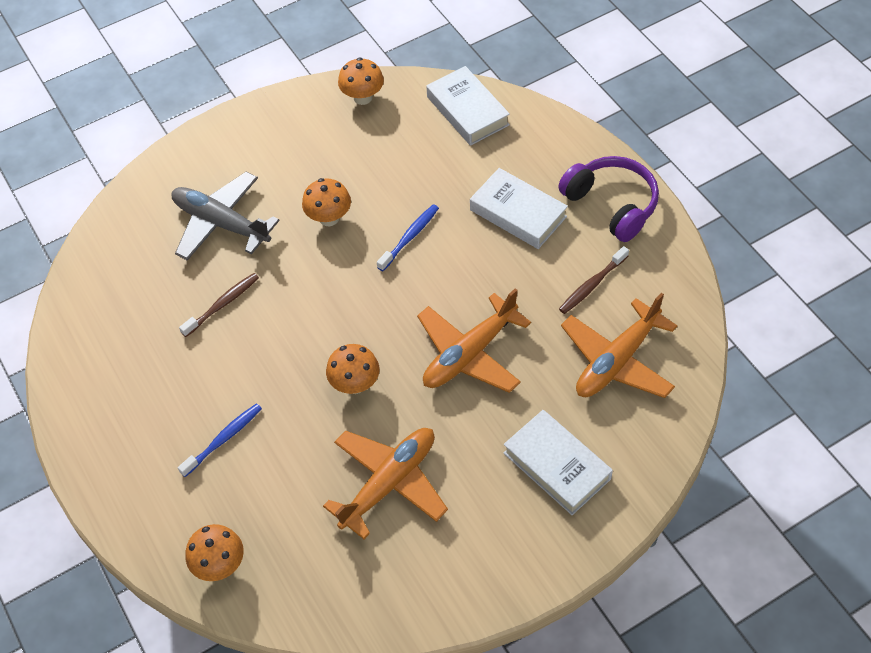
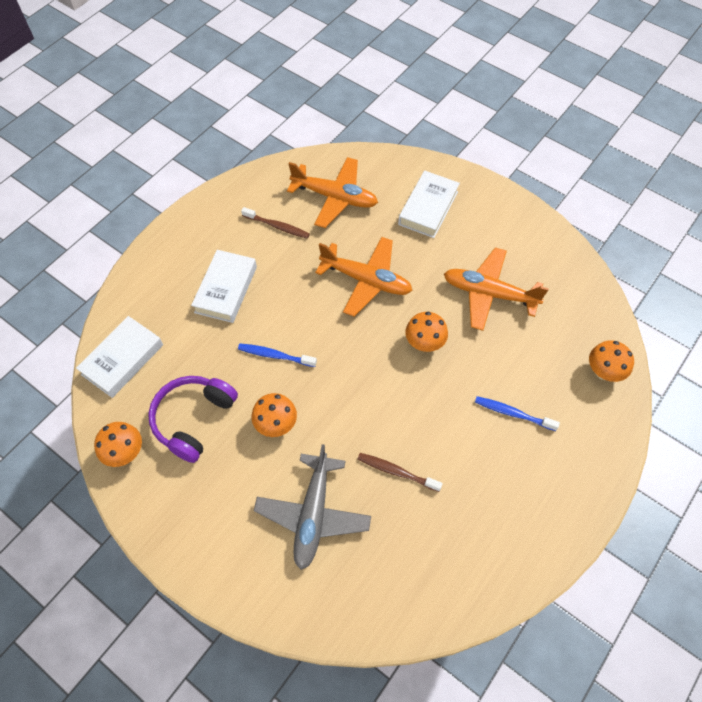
camera: 115 degrees left, 5 degrees up
(611, 204) = (198, 233): purple headphones -> purple headphones (193, 419)

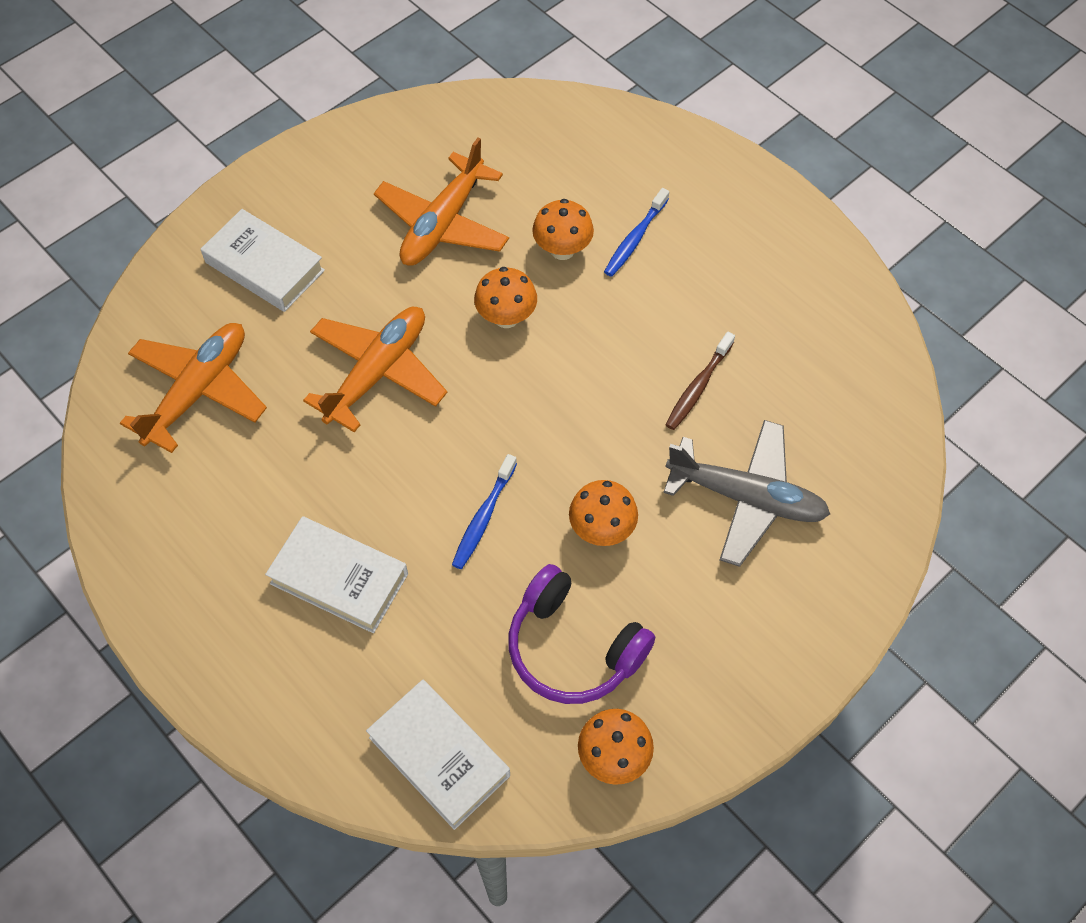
camera: 80 degrees left, 0 degrees up
(277, 226) = (231, 485): brown toothbrush -> none
(603, 372) = (593, 129): orange mushroom -> orange mushroom (562, 250)

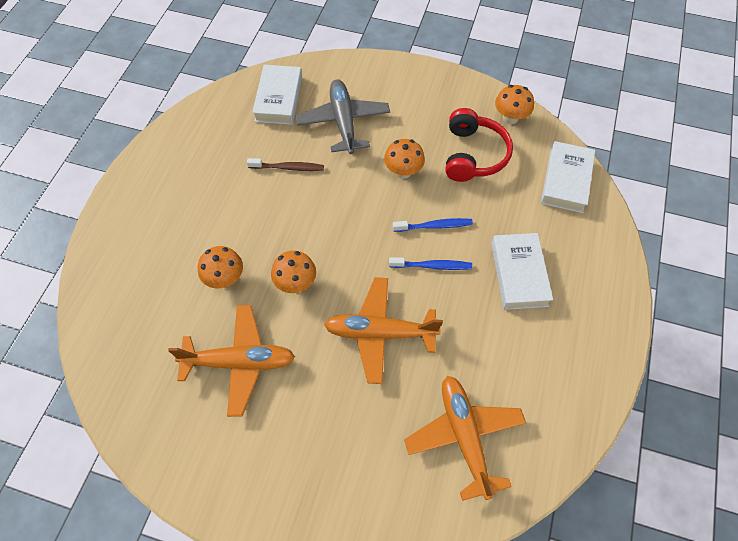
camera: 120 degrees left, 0 degrees up
(198, 391) = (464, 436): orange plane -> orange plane turned 75 degrees clockwise
(265, 266) = (341, 462): white book -> white book (279, 99)
(573, 647) = (473, 155): purple headphones -> red headphones
(635, 238) = (195, 243): blue toothbrush -> blue toothbrush (432, 266)

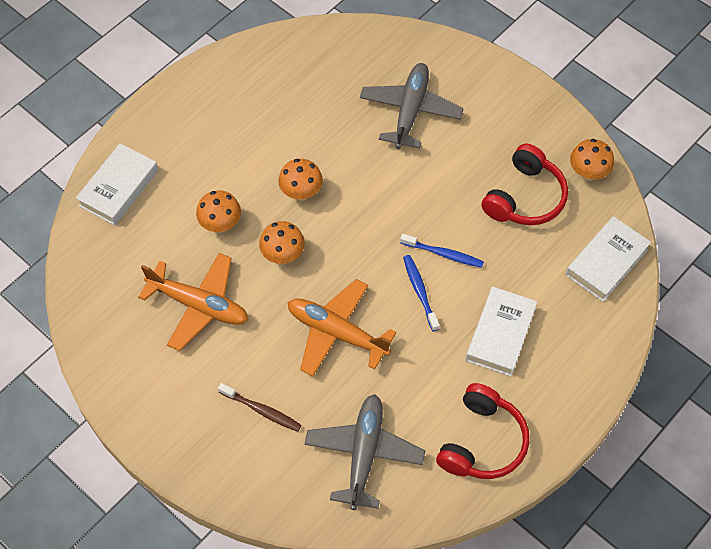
camera: 25 degrees right, 0 degrees up
(279, 99) = (357, 61): white book -> white book (119, 188)
(288, 168) = (331, 138): brown toothbrush -> brown toothbrush (261, 410)
(403, 172) = (443, 187): orange mushroom -> orange mushroom (301, 192)
(432, 266) = (420, 292): blue toothbrush -> blue toothbrush turned 135 degrees counterclockwise
(464, 436) = (364, 453): orange plane -> grey plane
(559, 376) = (482, 442): none -> red headphones

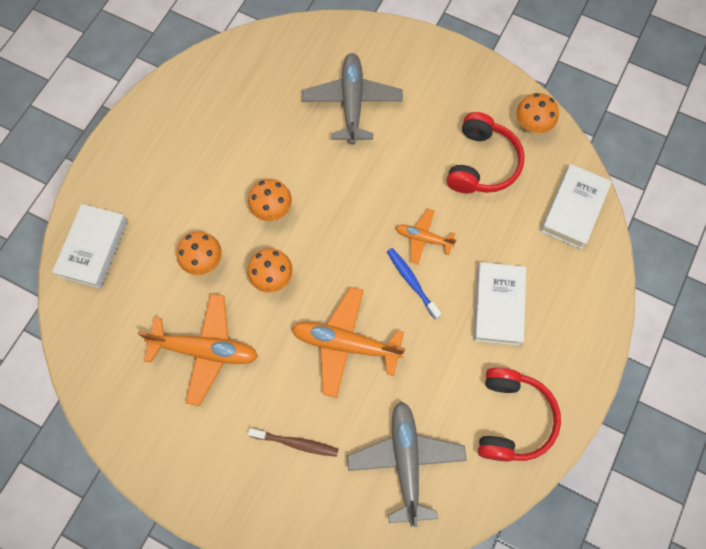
camera: 15 degrees left, 10 degrees up
(443, 254) = (423, 238): blue toothbrush -> orange plane

